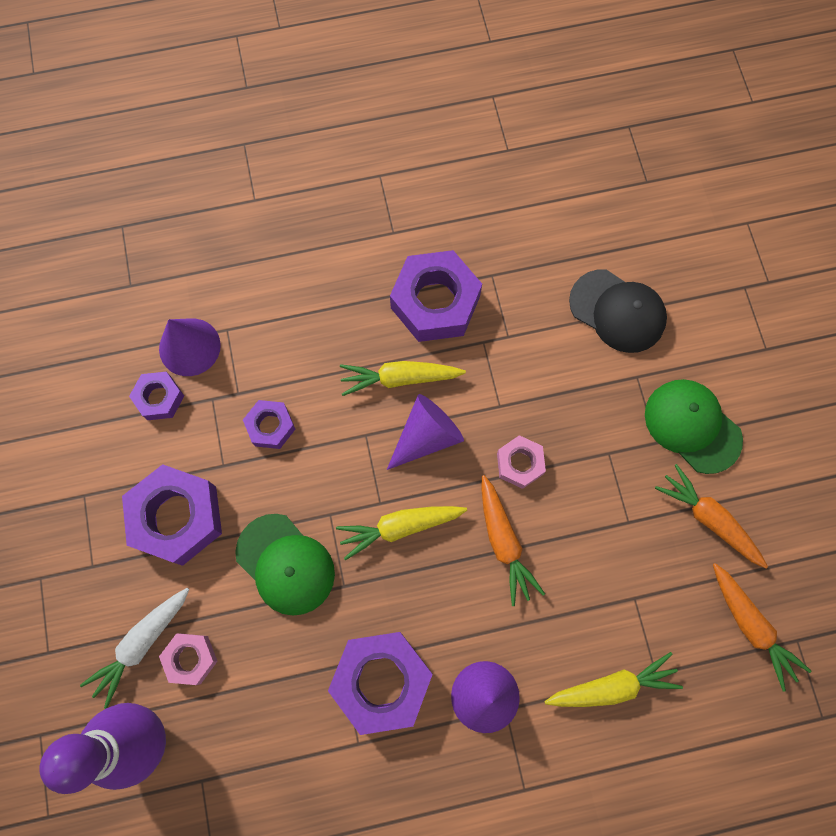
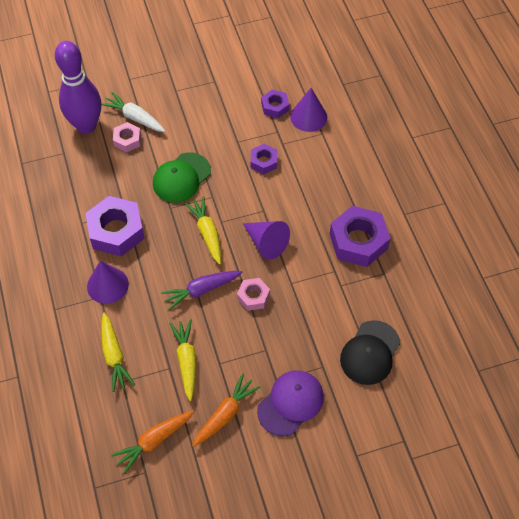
camera: 85 degrees right, 15 degrees down
(177, 517) = (205, 124): purple nut -> none
(399, 378) = (303, 225): yellow carrot -> yellow carrot (186, 360)
(504, 542) = (201, 290): orange carrot -> purple carrot
(692, 426) = (290, 403): green cap -> purple cap

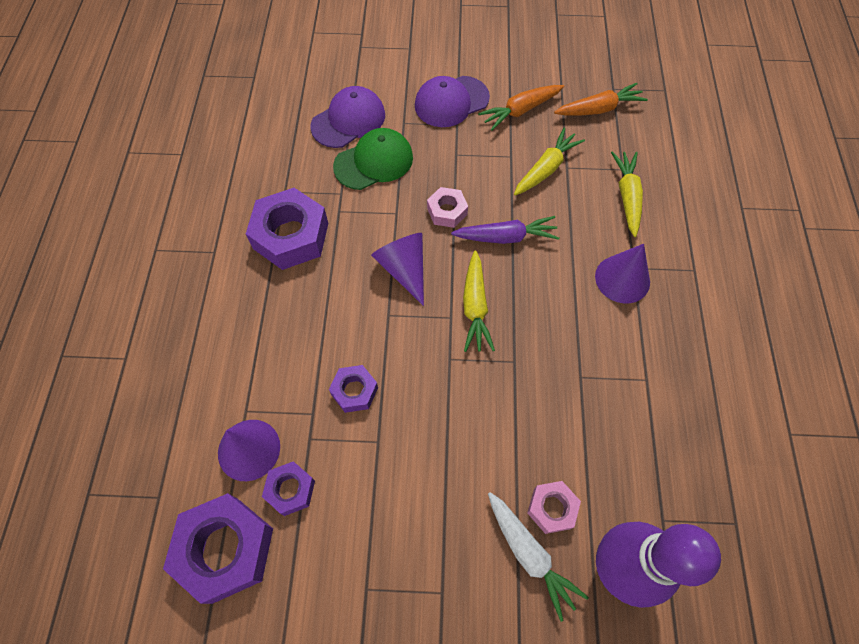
camera: 160 degrees left, 5 degrees up
(116, 231) = (598, 350): purple nut -> purple nut (225, 549)
(181, 178) = (484, 405): green cap -> green cap (374, 162)
(186, 360) = (546, 168): yellow carrot -> yellow carrot turned 150 degrees counterclockwise
(370, 353) = (348, 120): black cap -> purple cap

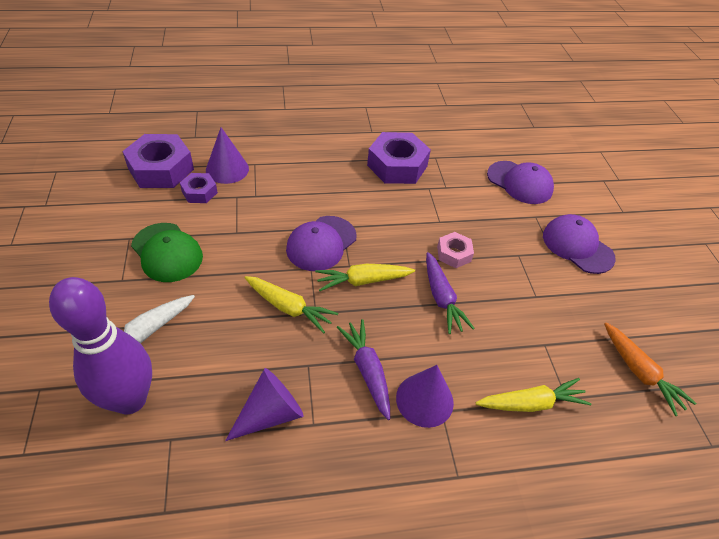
camera: 75 degrees right, 15 degrees down
(354, 391) = (275, 215): purple nut -> none
(374, 162) = (485, 202): green cap -> green cap (167, 252)
(404, 269) = (387, 232): purple cone -> purple cone (270, 413)
(412, 342) = (321, 243): none -> purple cap
(520, 111) = (596, 300): orange carrot -> none
(546, 168) = (534, 326): yellow carrot -> yellow carrot (289, 308)
(552, 508) = (183, 347): pink nut -> none
(589, 322) = (367, 370): none -> purple carrot

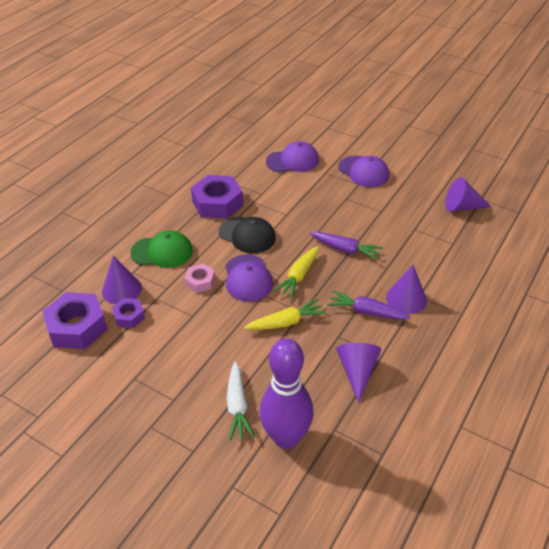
camera: 45 degrees left, 5 degrees down
(167, 252) = (172, 362): green cap -> green cap (162, 252)
(378, 210) = (247, 235): none -> black cap
(454, 254) = (318, 224): pink nut -> pink nut (200, 281)
(531, 403) = (444, 258): yellow carrot -> none
(577, 246) = (363, 172): purple cap -> purple cap turned 135 degrees counterclockwise
(640, 373) = (462, 207): orange carrot -> purple cone

